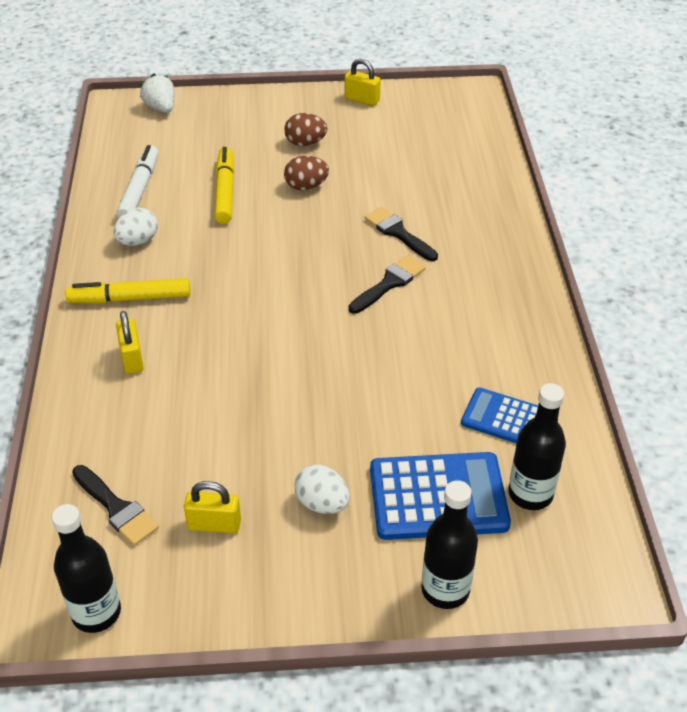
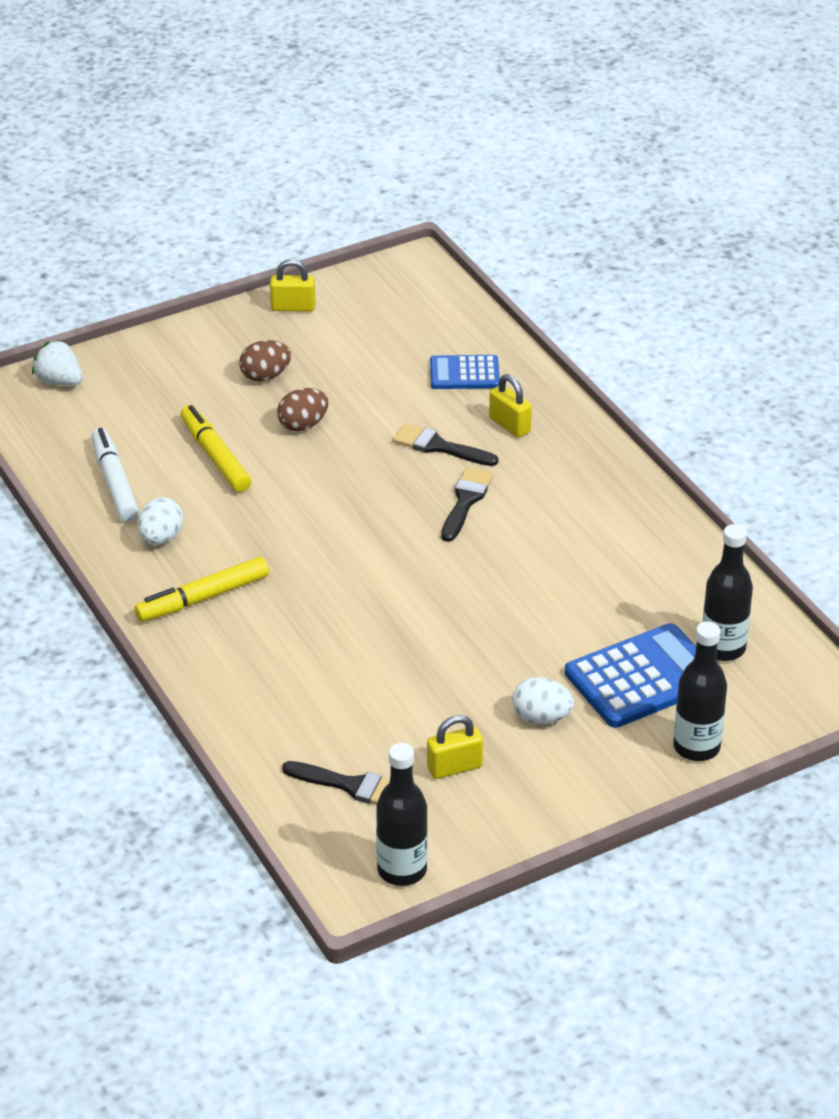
camera: 25 degrees left, 5 degrees down
(132, 358) = (254, 654): yellow padlock -> yellow padlock (509, 425)
(502, 418) = (658, 592): blue calculator -> blue calculator (464, 373)

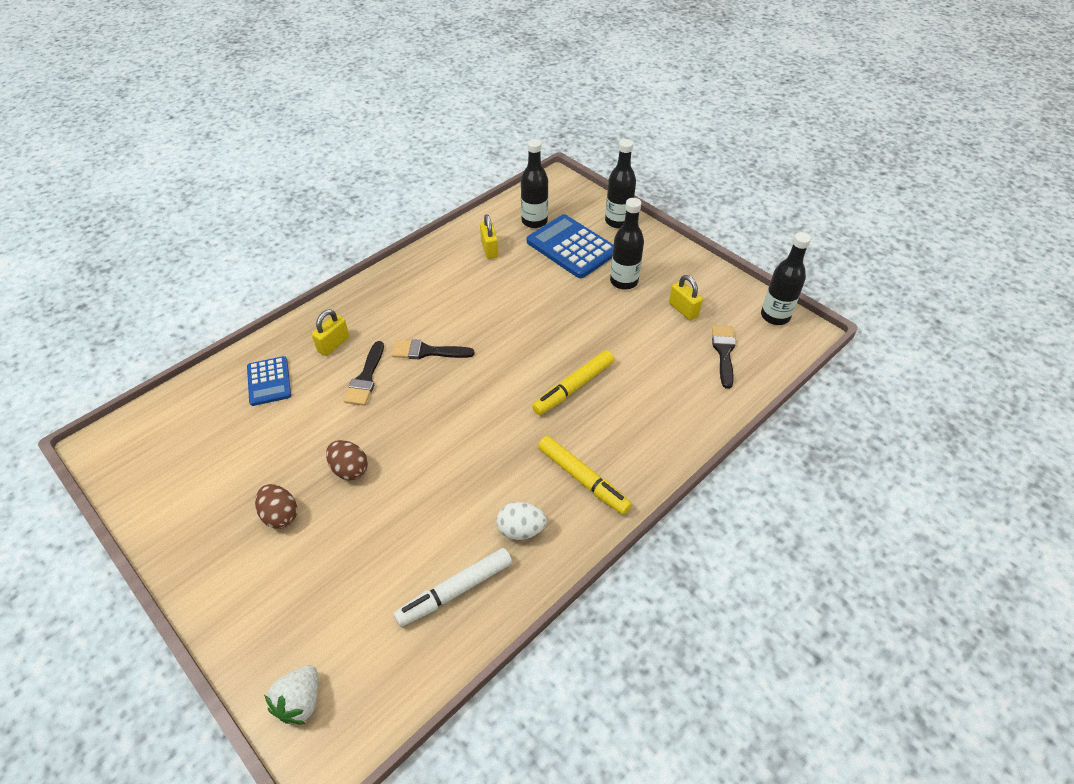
camera: 105 degrees left, 10 degrees up
(215, 456) = (403, 521): yellow marker -> yellow marker (573, 387)
(293, 307) = (167, 522): yellow padlock -> yellow padlock (489, 249)
(541, 717) = (624, 281): white egg -> black bottle

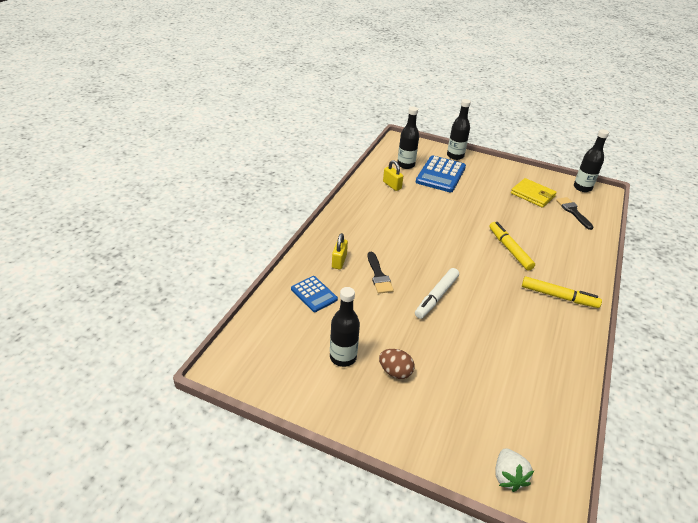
camera: 25 degrees left, 10 degrees down
(350, 469) = (416, 331): brown egg -> none
(427, 351) = (405, 251): black brush -> none
(455, 591) = (542, 379): white marker -> white marker (436, 297)
(521, 530) = (549, 334): white egg -> none
(571, 247) = (441, 175): blue calculator -> blue calculator turned 90 degrees counterclockwise
(573, 387) = (509, 249): yellow marker -> yellow marker turned 135 degrees clockwise
(624, 281) = (487, 187): black bottle -> black bottle (343, 357)
(683, 310) = (532, 195): yellow padlock -> yellow wallet

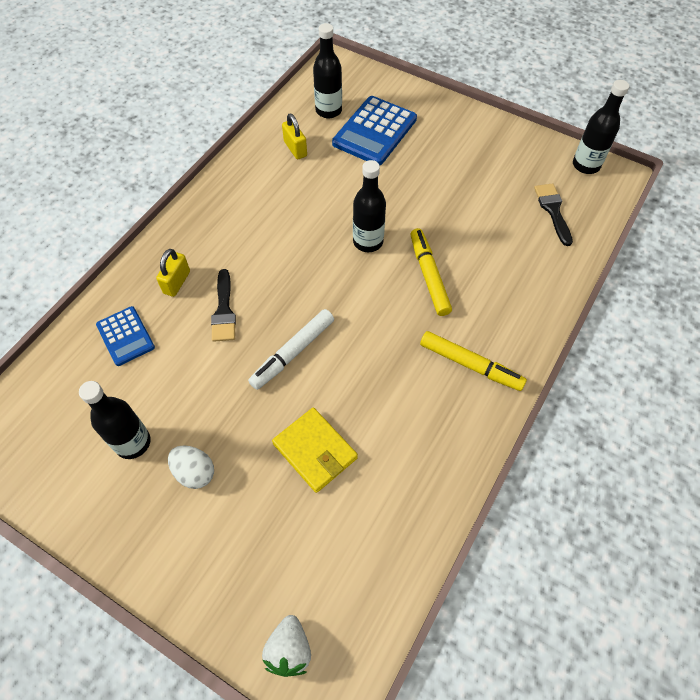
camera: 10 degrees right, 20 degrees up
(395, 372) = (194, 472): brown egg -> white egg
(455, 156) = (409, 96): black bottle -> black bottle (368, 242)
(532, 195) = (502, 176): yellow wallet -> yellow wallet (315, 451)

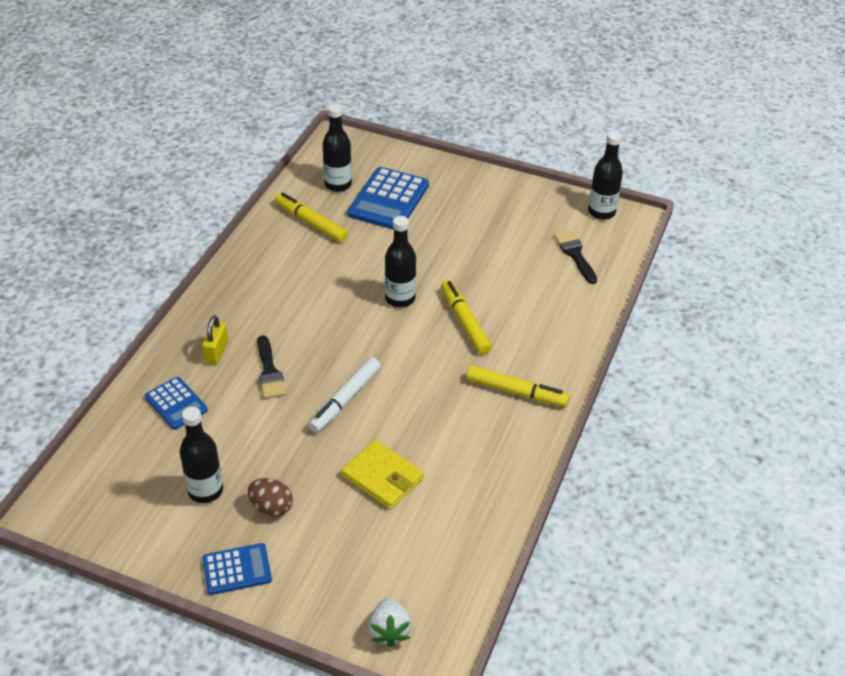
camera: 10 degrees left, 15 degrees down
(144, 545) = (237, 569): none -> blue calculator
(194, 472) = (271, 507): white egg -> brown egg
(295, 149) = (311, 222): yellow padlock -> yellow marker

